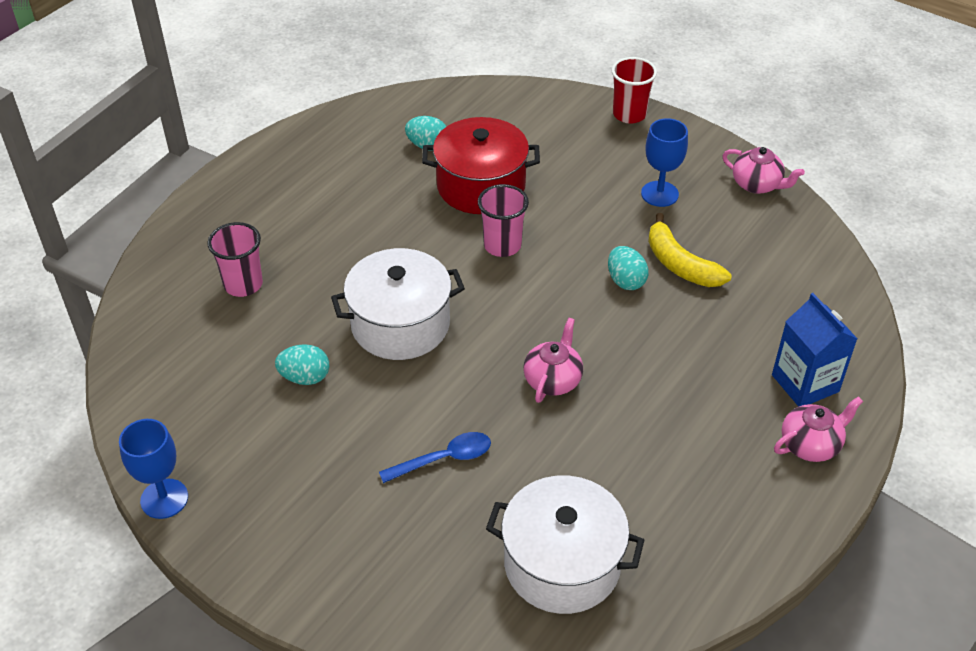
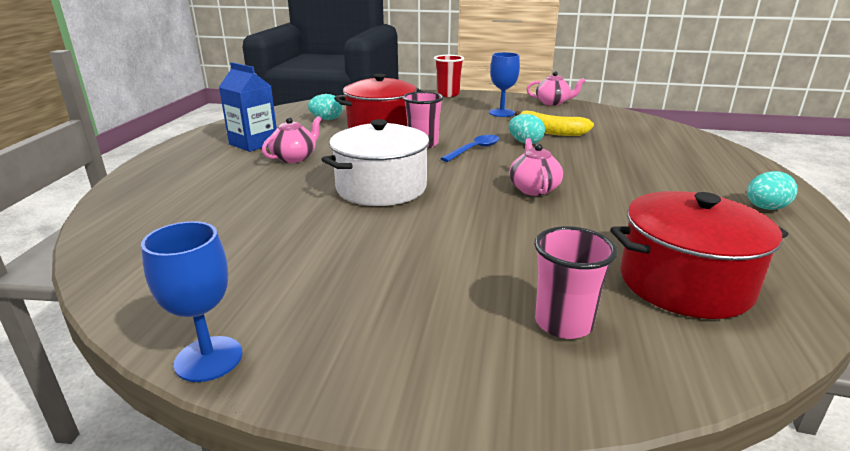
camera: 25 degrees left, 20 degrees down
(243, 284) = (217, 195): pink cup -> pink cup (563, 323)
(305, 377) = (319, 231): turquoise egg -> turquoise egg (765, 208)
(444, 459) = (499, 248): blue spoon -> blue spoon (474, 150)
(562, 564) = (684, 283): white pot -> red pot
(805, 383) = (696, 157): blue carton -> blue carton (253, 143)
(811, 444) = (744, 178): pink teapot -> pink teapot (294, 158)

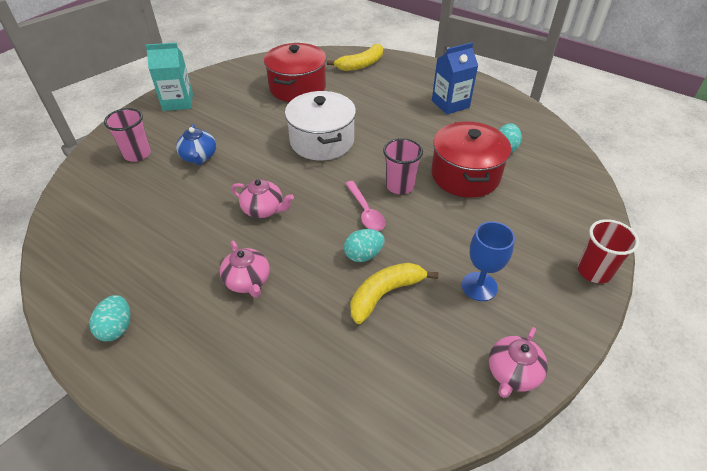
camera: 115 degrees right, 20 degrees up
(149, 204) = (361, 65): none -> yellow banana
(208, 359) = (211, 74): blue goblet -> none
(294, 158) = (406, 117): pink teapot -> pink teapot (248, 281)
(363, 355) = (178, 102): none -> turquoise carton
(474, 150) = (365, 212): blue spoon -> pink spoon
(500, 258) = (199, 157): none -> blue teapot
(684, 283) = (112, 210): red pot -> red pot (297, 87)

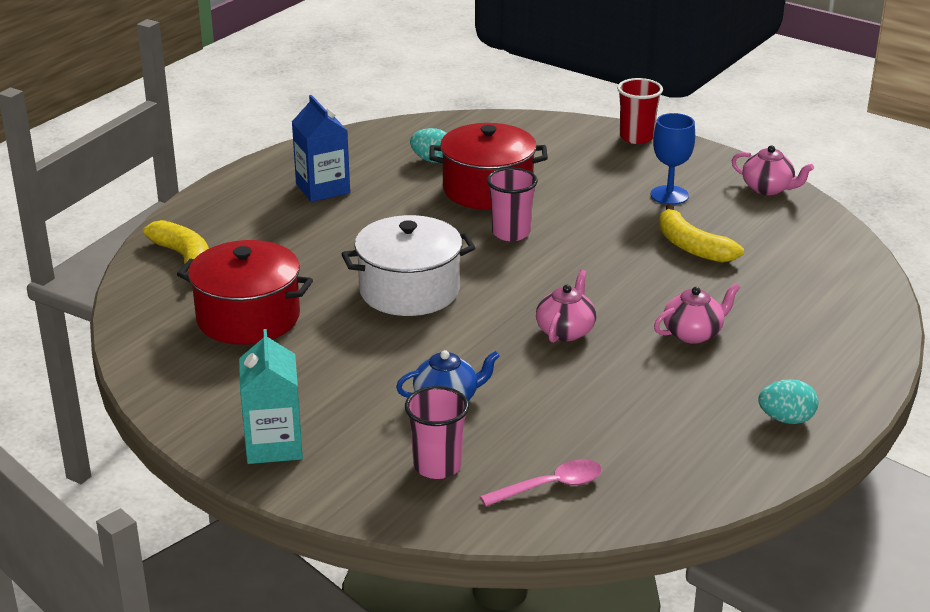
camera: 90 degrees left, 15 degrees down
(363, 255) = (637, 259): turquoise egg -> none
(365, 212) = (562, 257): pink spoon -> pink spoon (550, 486)

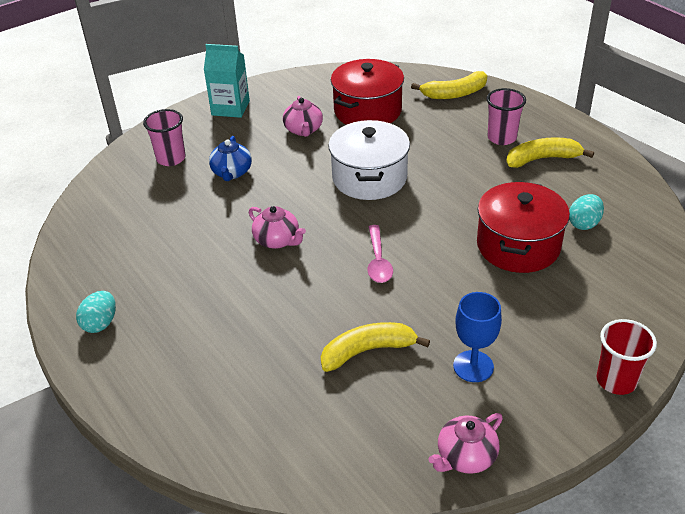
camera: 110 degrees right, 10 degrees up
(323, 188) = (542, 159): blue carton -> yellow banana
(511, 233) = (435, 243): pink cup -> pink cup (502, 138)
(550, 486) = (120, 196): pink spoon -> pink spoon (378, 261)
(693, 333) = (235, 308): pink teapot -> pink teapot (303, 130)

